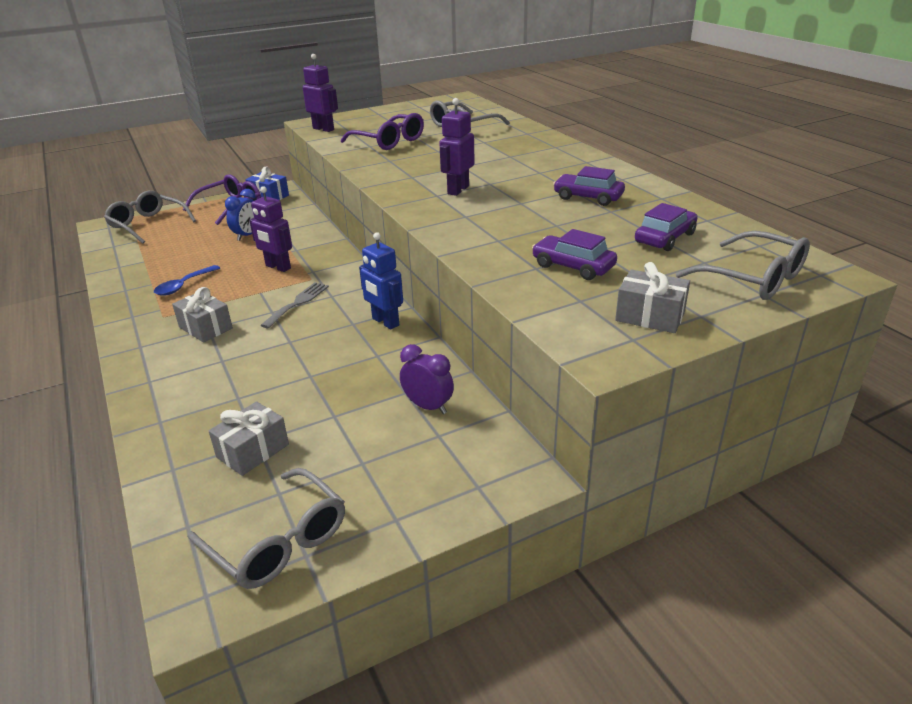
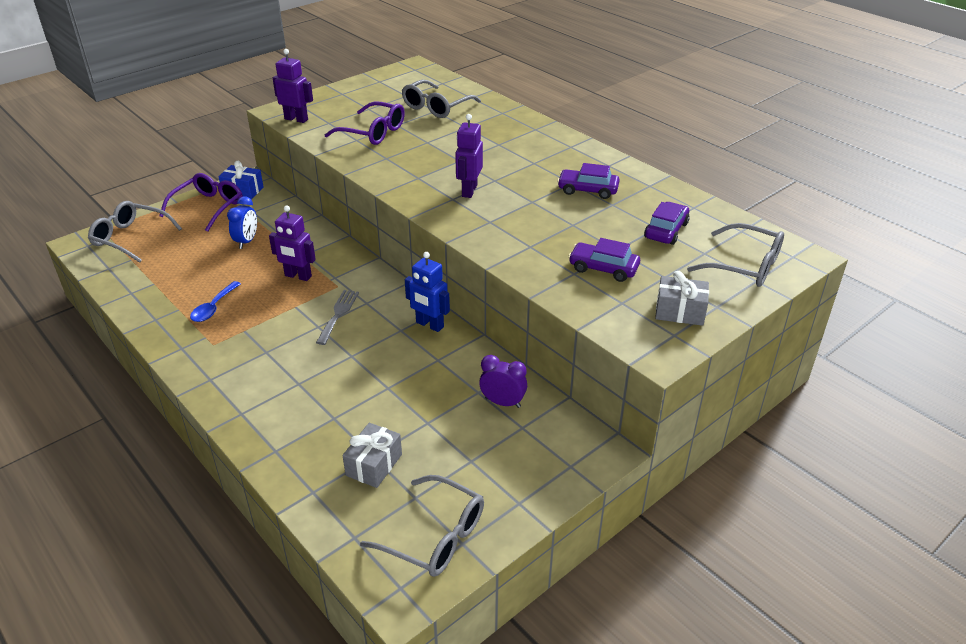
camera: 15 degrees left, 5 degrees up
(205, 328) = (263, 351): grey gift -> none

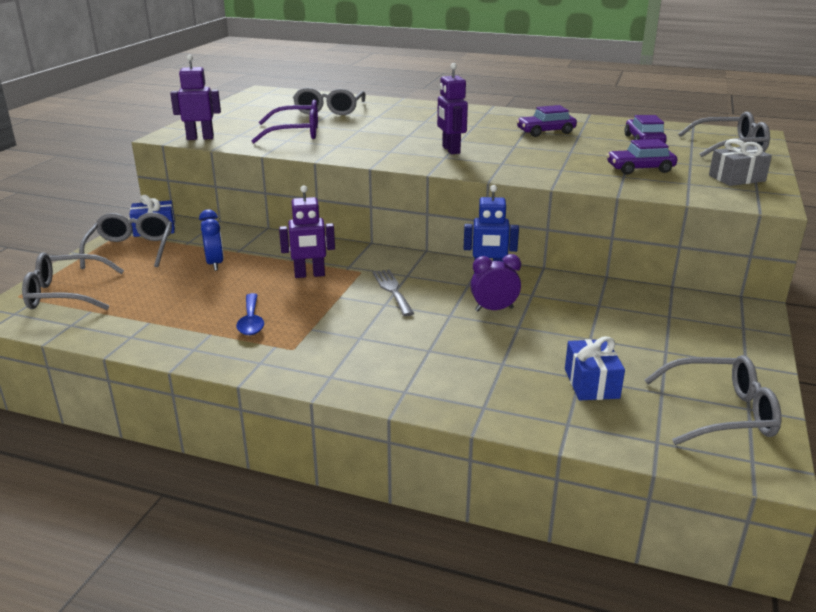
camera: 30 degrees left, 10 degrees down
(208, 207) = (131, 249): purple glasses -> grey glasses
(374, 465) = (591, 383): grey gift -> blue gift
(502, 402) = (629, 305): purple clock -> purple clock (494, 309)

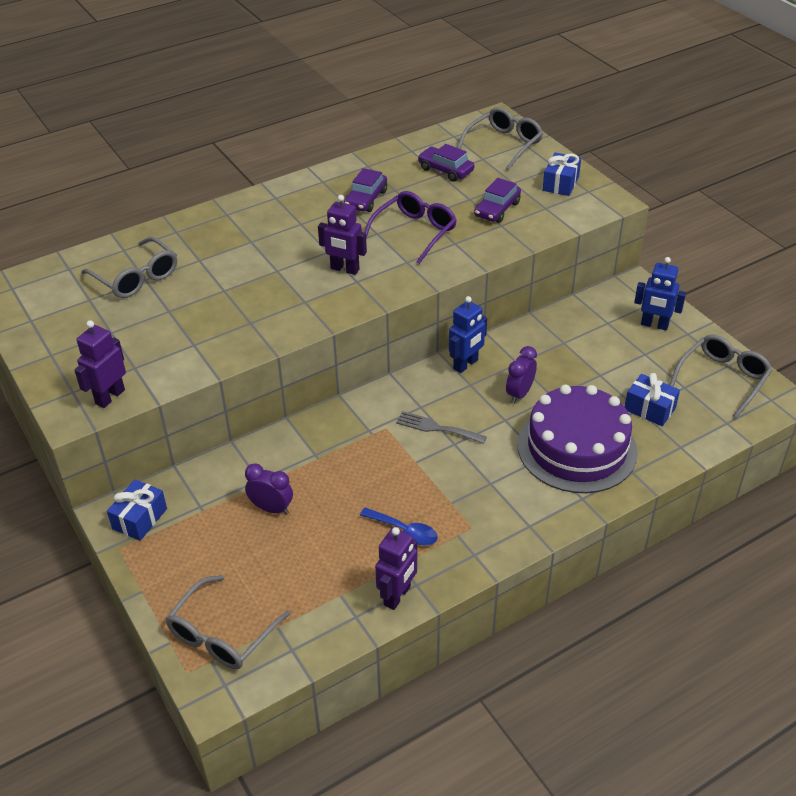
camera: 50 degrees left, 15 degrees up
(131, 249) = (170, 553): grey glasses -> none
(215, 264) = (271, 508): blue clock -> purple clock
(296, 133) = (181, 330): purple glasses -> purple glasses (415, 232)
(309, 275) = (359, 460): purple robot -> purple robot (397, 596)
(469, 363) = (577, 448): none -> purple cake
(717, 341) = (654, 325): none -> blue robot
(736, 178) = (560, 184): grey gift -> blue gift

